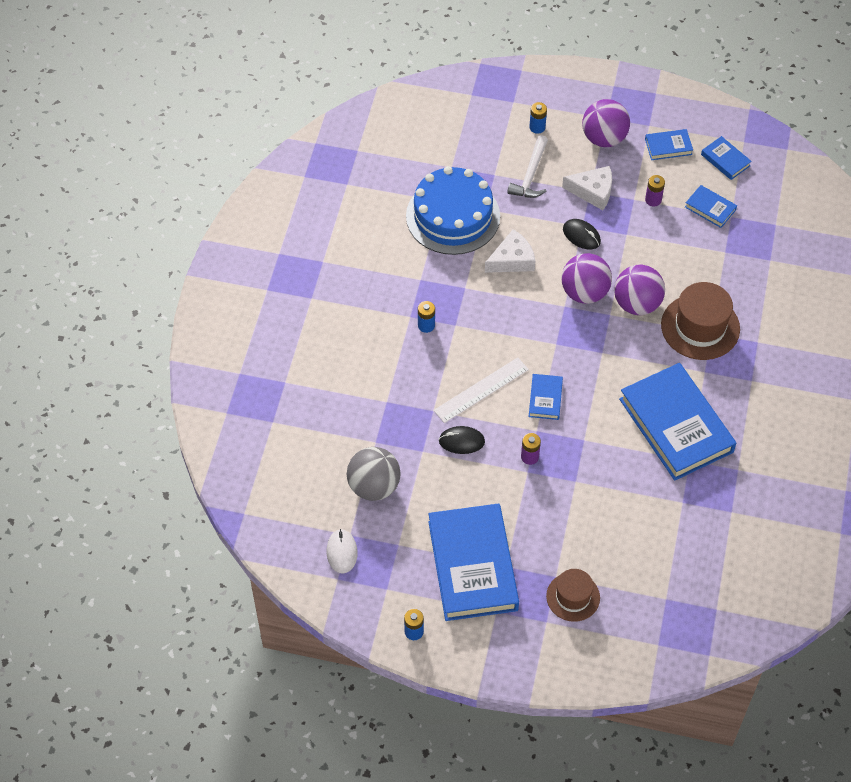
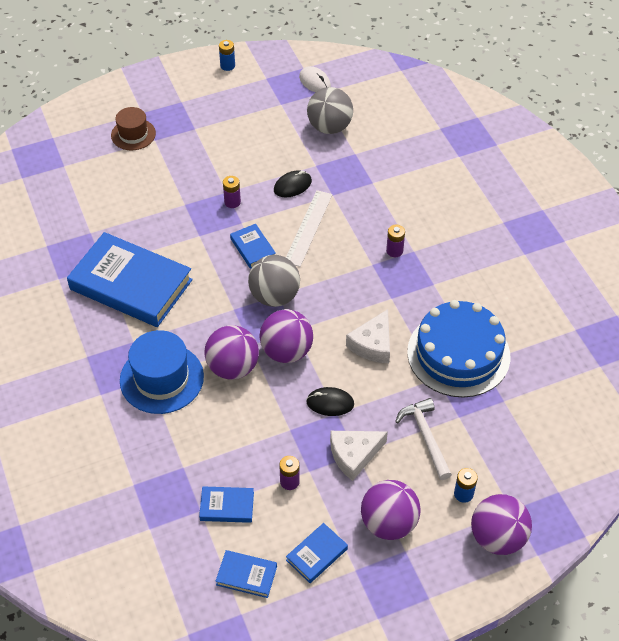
camera: 145 degrees right, 5 degrees down
(426, 325) = (394, 251): blue battery -> purple battery
(472, 566) = (219, 117): blue book -> none
(538, 92) = (497, 537): none -> purple ball
(559, 343) = (274, 296): none -> grey ball
(700, 327) = (161, 378): brown hat -> blue hat

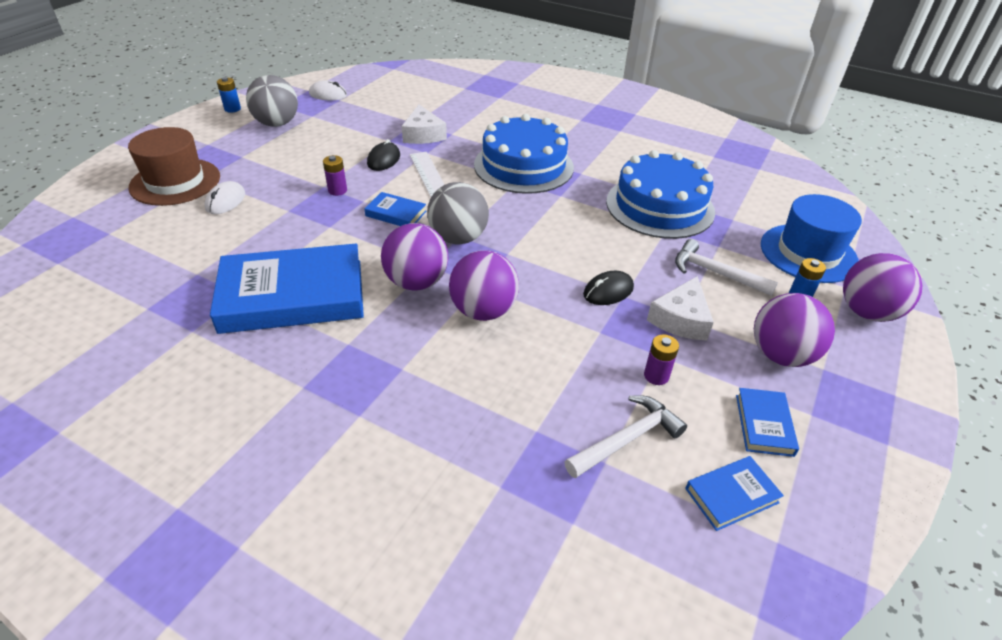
camera: 40 degrees left, 10 degrees down
(133, 134) = (175, 182): brown hat -> brown hat, size x1.60
(151, 172) = (225, 201): none -> white mouse
(161, 378) = (418, 360): blue hat -> blue hat (808, 253)
(227, 506) = (627, 439): blue book -> white hammer
(286, 351) = (520, 273): purple ball -> purple ball (416, 282)
(329, 127) = (373, 115): grey ball -> grey ball (277, 124)
(372, 344) = (587, 231): white cheese -> white cheese (423, 134)
(394, 251) = (523, 166): purple battery -> blue cake

